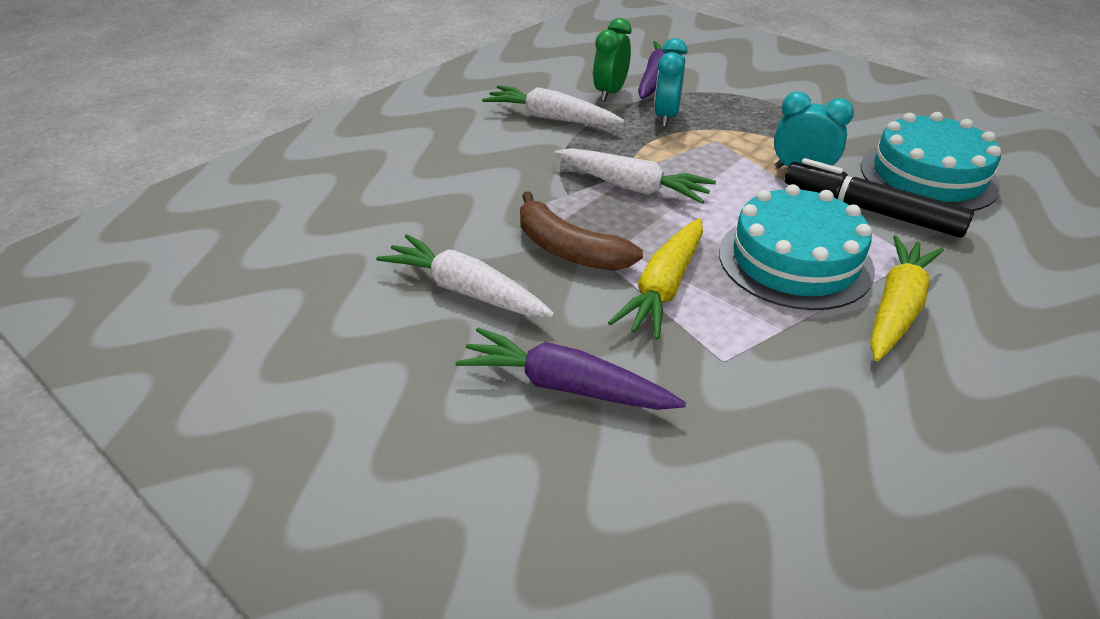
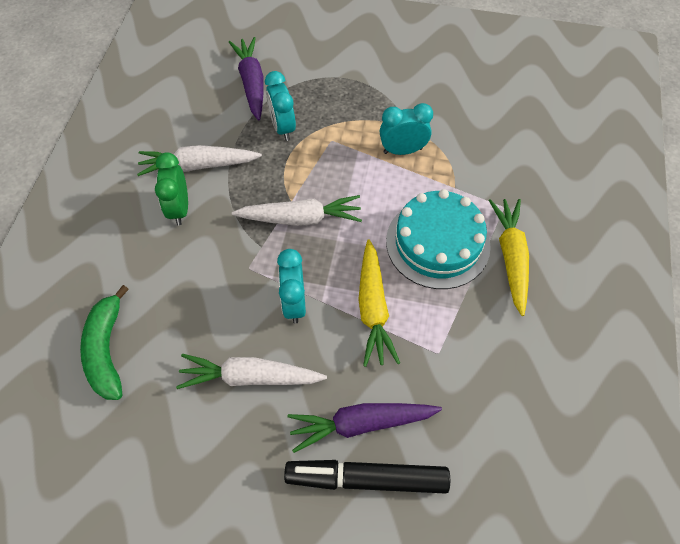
camera: 30 degrees left, 20 degrees up
(339, 215) = (107, 350): none -> green banana
(568, 250) = (294, 303): brown banana -> turquoise clock
(610, 93) = (225, 115): green clock -> green clock (179, 209)
(870, 210) = (460, 172): black marker -> black marker (367, 479)
(928, 176) = (480, 120): turquoise cake -> none

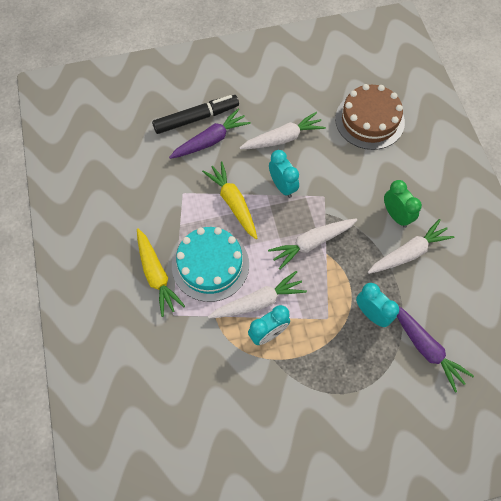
camera: 155 degrees right, 5 degrees up
(107, 350) = (369, 120): green banana -> brown cake
(398, 183) = (258, 302): none -> white carrot

